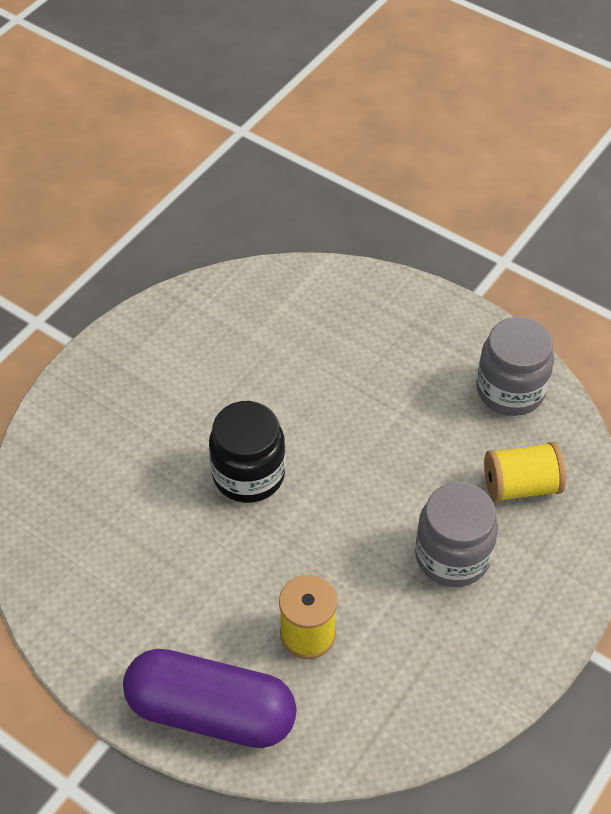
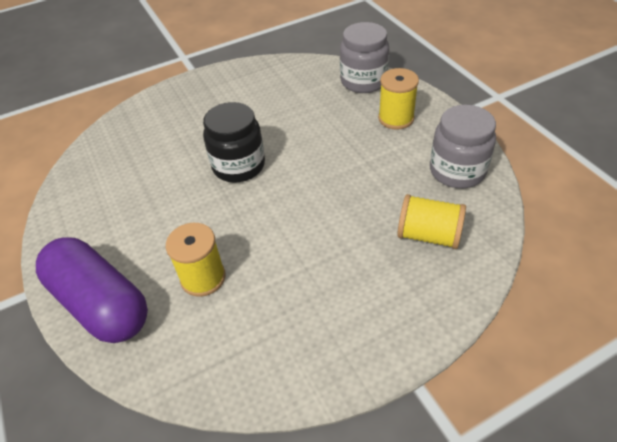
camera: 30 degrees right, 5 degrees down
(401, 337) = (396, 118): none -> yellow spool
(452, 556) = (344, 265): grey jar -> grey jar (363, 81)

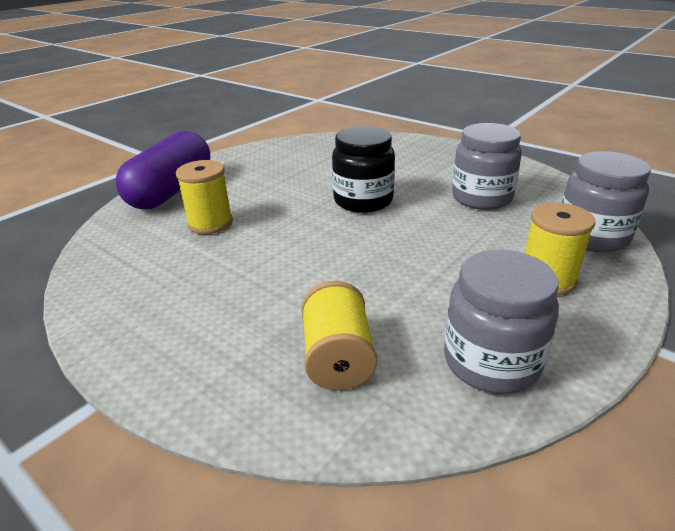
camera: 65 degrees right, 15 degrees down
(283, 104) = (481, 198): none -> grey jar

